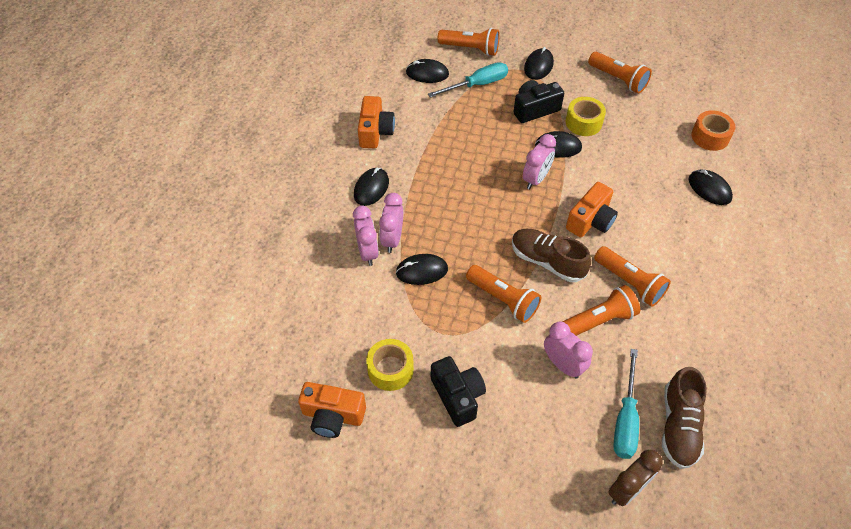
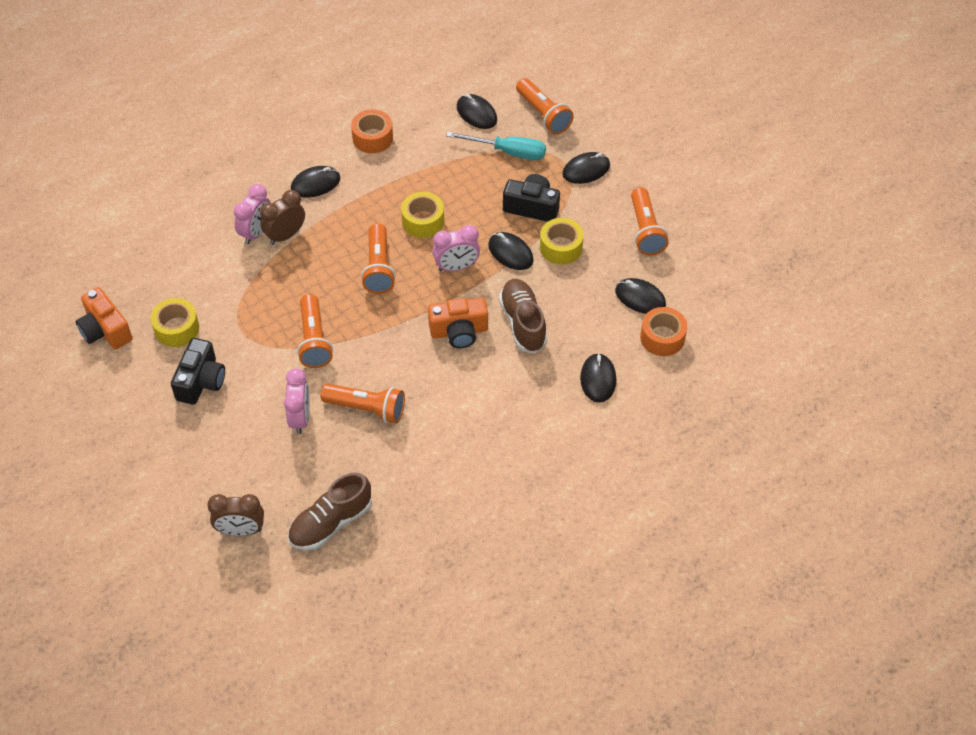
camera: 40 degrees right, 0 degrees up
(375, 132) = (372, 138): orange camera -> orange tape
(392, 239) = (285, 235): pink clock -> brown clock
(421, 271) = (279, 275): black mouse -> black mouse (640, 298)
(477, 164) = (423, 221): none -> yellow tape
(547, 261) = (383, 337): brown shoe -> brown shoe (523, 323)
(625, 419) = (298, 488): turquoise screwdriver -> none
(629, 283) = (427, 400): orange flashlight -> orange flashlight (378, 267)

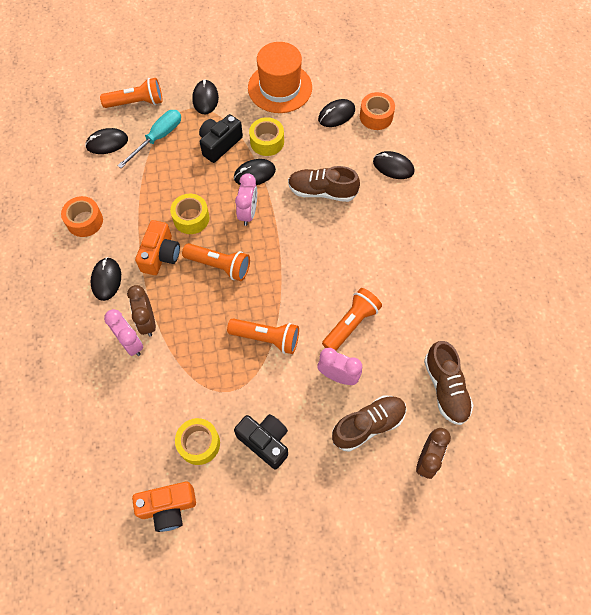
camera: 65 degrees left, 10 degrees up
(256, 464) = (368, 425): none -> brown shoe
(459, 331) = (309, 235): orange camera -> orange camera (160, 255)
(645, 230) = (280, 88): orange flashlight -> orange hat

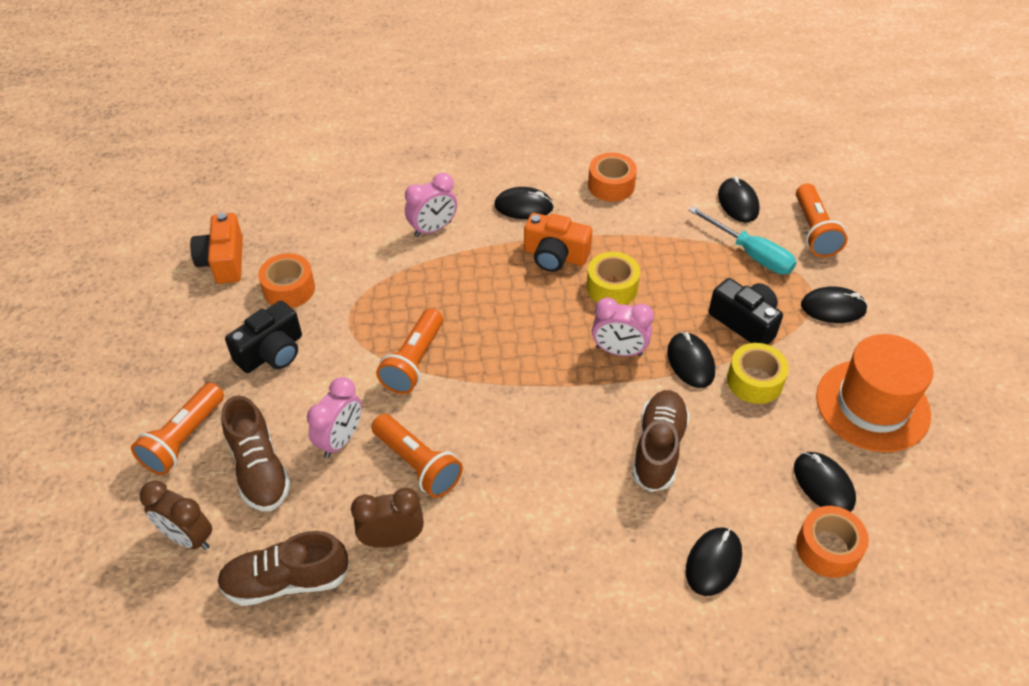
camera: 95 degrees right, 15 degrees down
(147, 322) = (459, 243): brown clock -> brown clock (392, 539)
(199, 443) = (289, 289): yellow tape -> orange tape
(219, 266) = (533, 315): orange flashlight -> orange flashlight (184, 439)

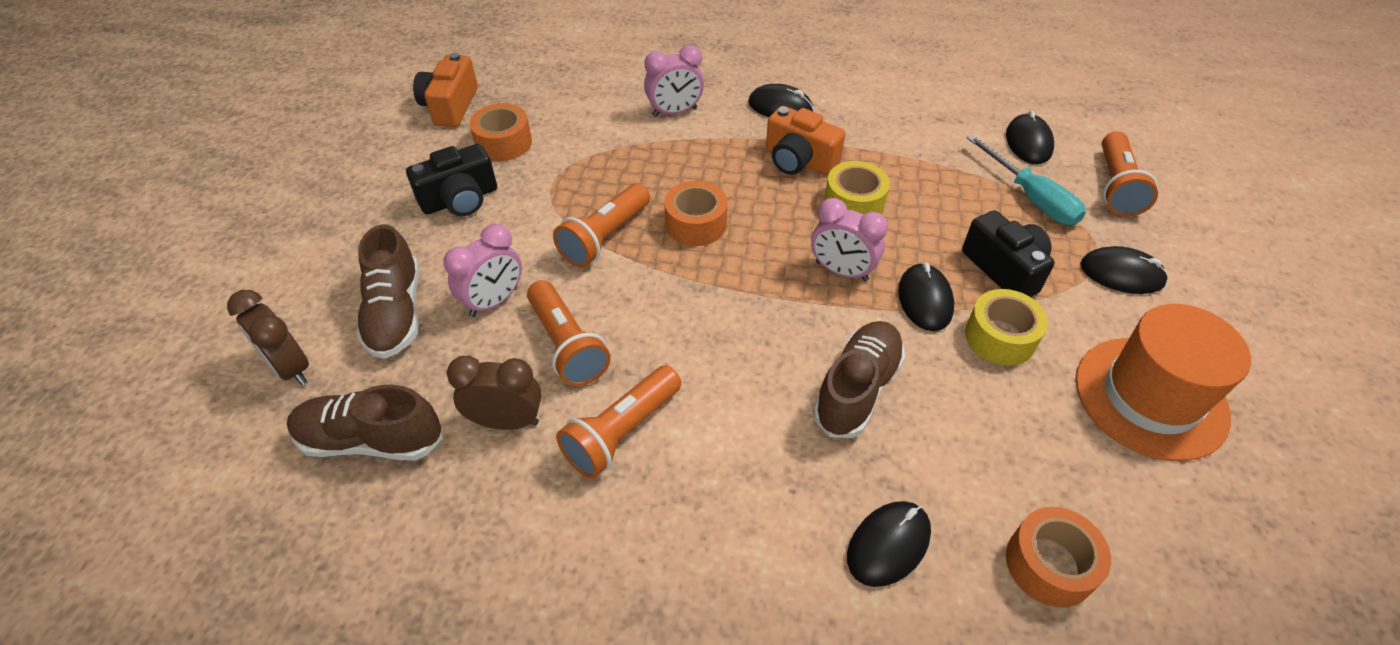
camera: 15 degrees right, 0 degrees up
(184, 439) = (334, 266): orange flashlight -> orange flashlight (621, 432)
(611, 185) = (884, 102): orange tape -> orange tape (696, 224)
(823, 484) = (1062, 480): black mouse -> none

